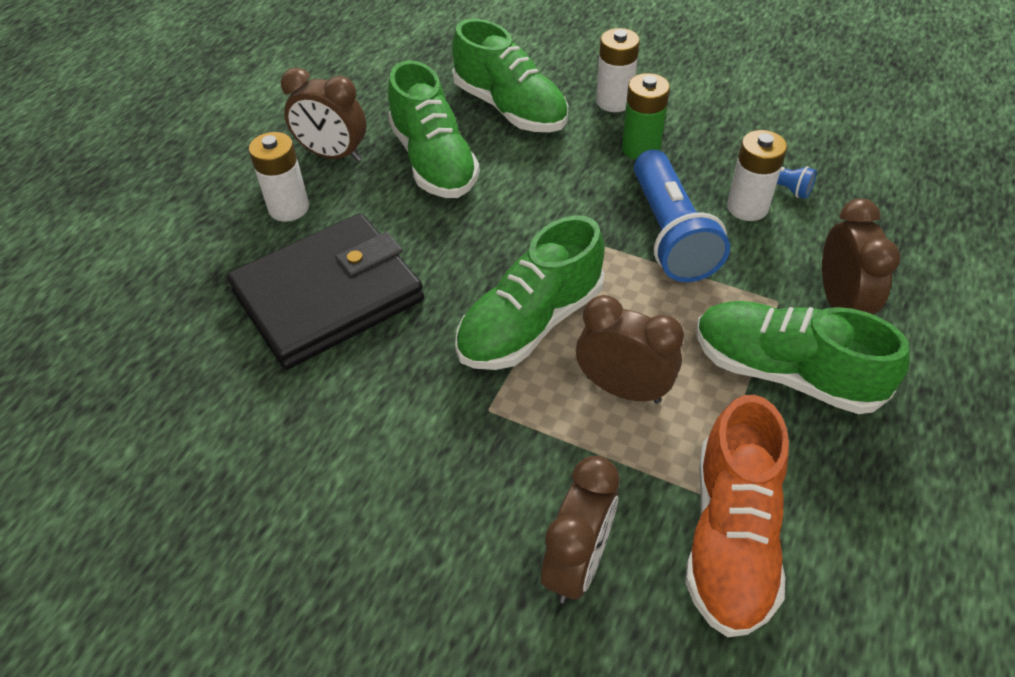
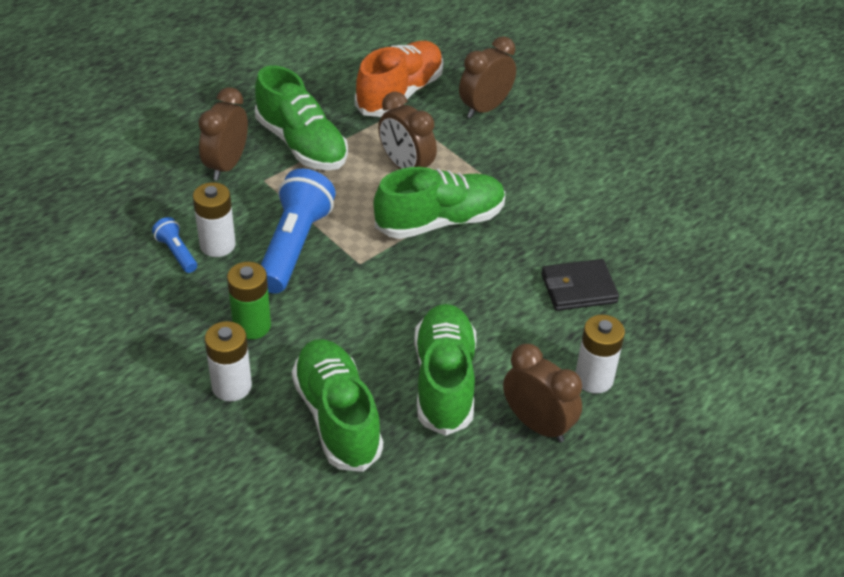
camera: 160 degrees left, 5 degrees down
(328, 296) = (578, 288): black wallet -> black wallet, size x0.52

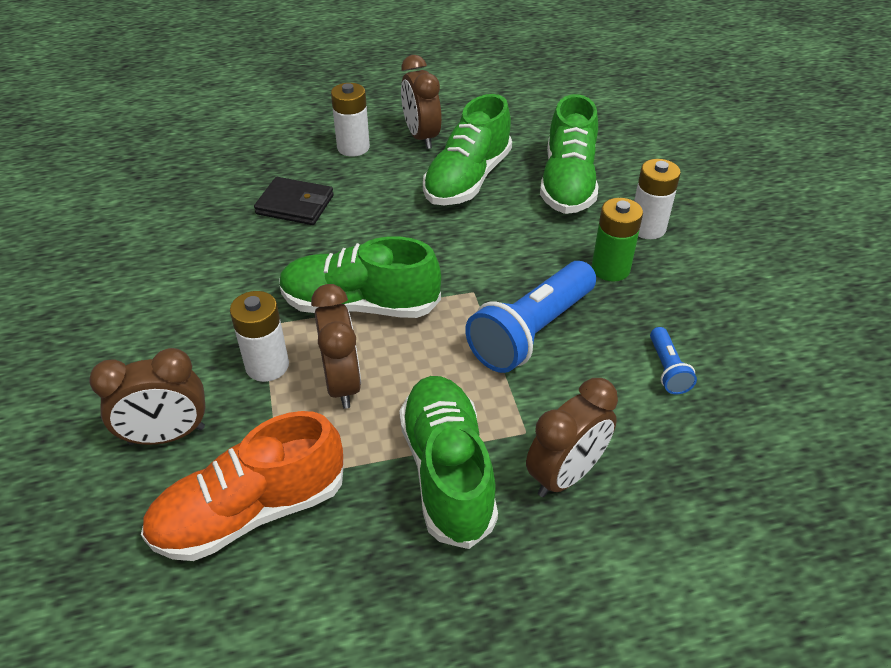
camera: 150 degrees left, 0 degrees up
(217, 245) = (617, 362): white battery -> white battery (267, 366)

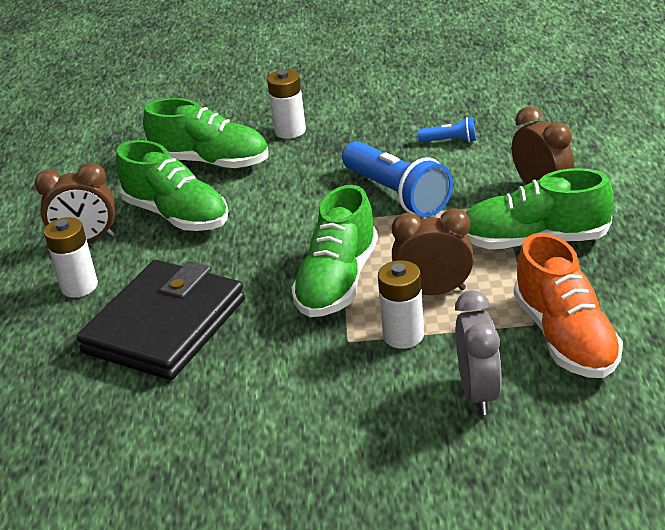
camera: 75 degrees left, 10 degrees down
(167, 435) = (478, 393): brown clock -> grey clock
(295, 205) = (165, 326): black wallet -> black wallet, size x1.91
(610, 269) = (334, 152): green battery -> none

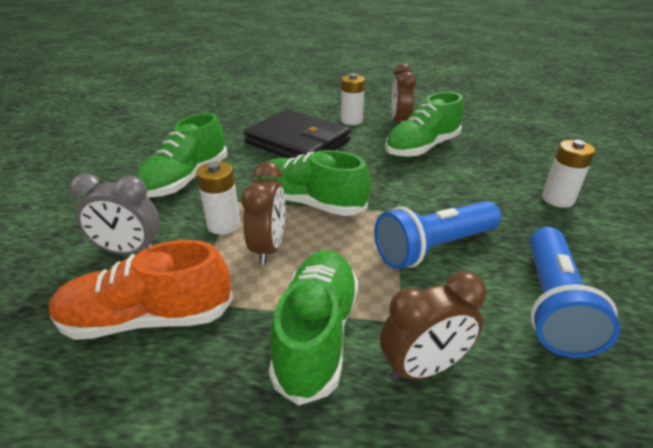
camera: 95 degrees right, 0 degrees up
(210, 162) = (498, 162): green shoe -> green shoe (186, 180)
(450, 141) = (552, 304): blue flashlight -> blue flashlight, size x2.12

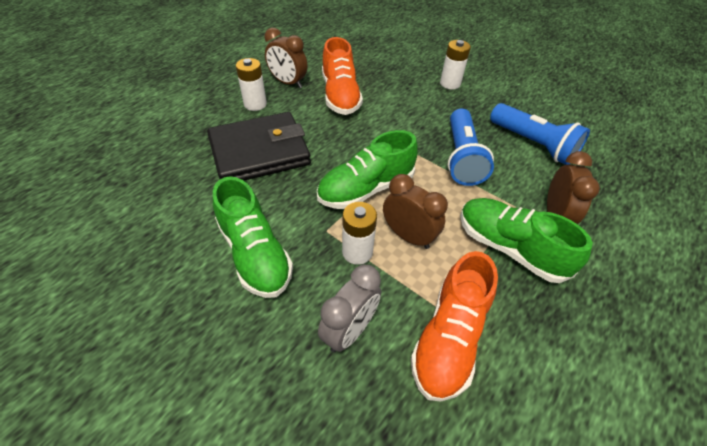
camera: 60 degrees left, 15 degrees up
(422, 148) = (340, 95): green shoe -> orange shoe

